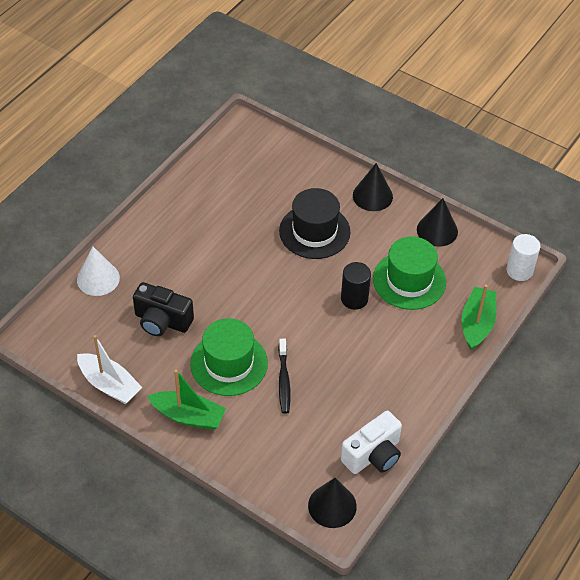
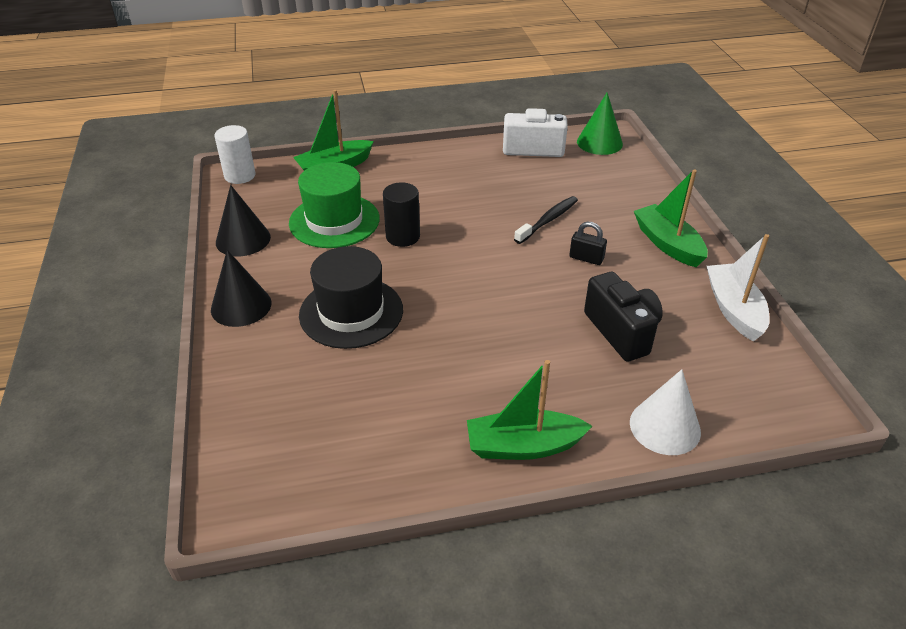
camera: 135 degrees left, 10 degrees down
(156, 225) = (523, 446): none -> green boat
(229, 363) = (586, 258): green hat -> black padlock
(332, 506) = (599, 142): black cone -> green cone

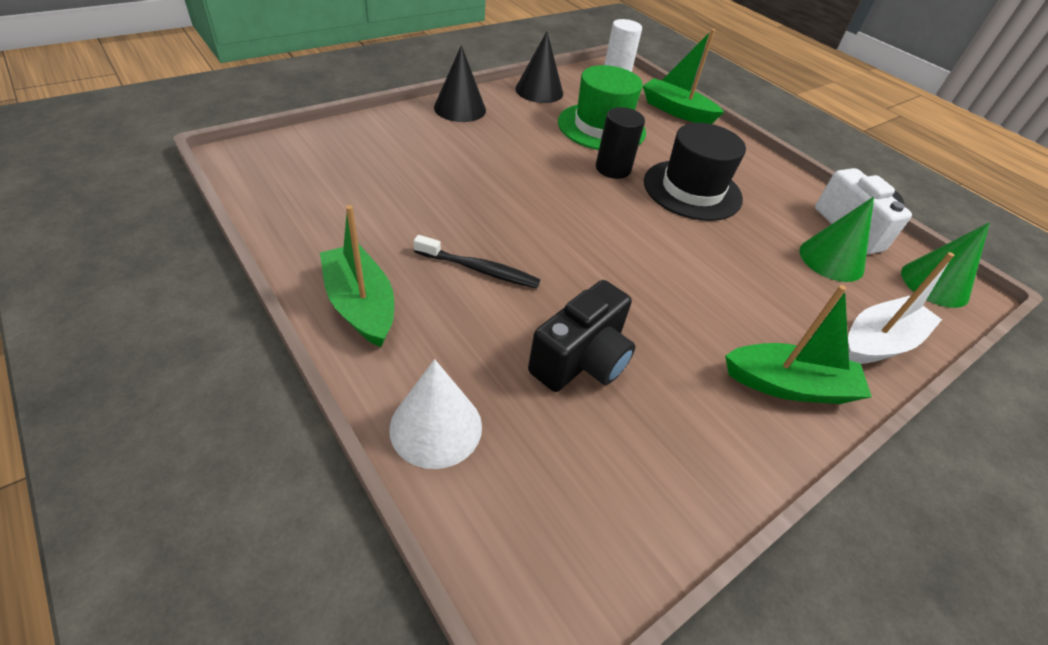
camera: 60 degrees right, 5 degrees up
(351, 312) = (487, 162): black hat -> black hat (692, 190)
(548, 220) = (731, 263): black toothbrush -> black toothbrush (479, 269)
(561, 173) = (831, 259): none -> green cone
(586, 258) = (691, 307): black padlock -> none
(668, 244) = (789, 385): green boat -> green boat turned 60 degrees clockwise
(734, 309) = (708, 484): white boat -> white boat (878, 342)

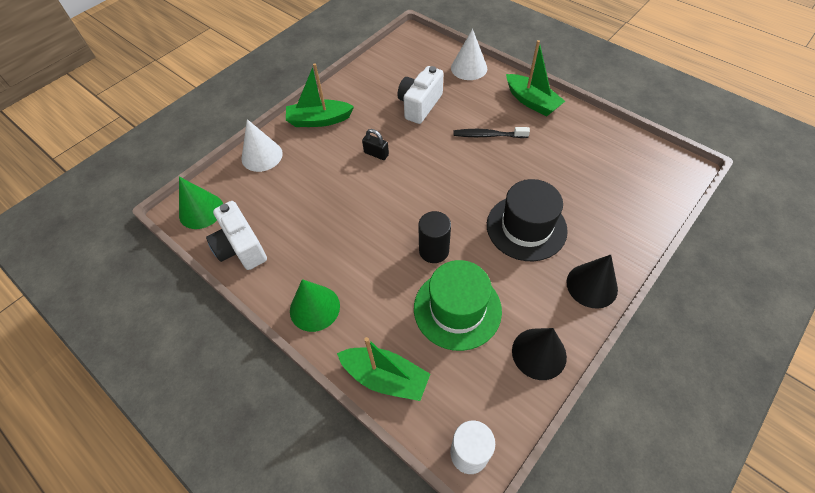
camera: 175 degrees right, 10 degrees up
(581, 360) = (420, 105): black camera -> white camera
(676, 292) = (376, 154): none -> black padlock
(692, 190) = (367, 248): black hat -> black hat (526, 227)
(831, 259) = (269, 210): green cone -> green cone (314, 308)
(878, 342) = (262, 156): white boat -> white cone

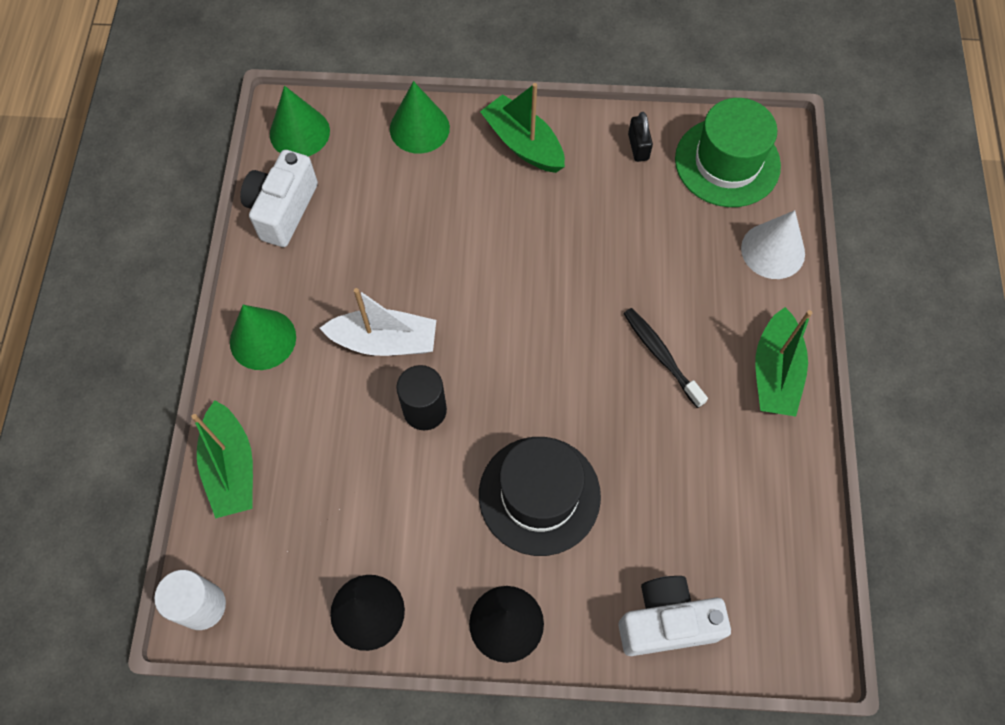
camera: 50 degrees right, 10 degrees up
(262, 156) = (419, 128): white cone -> green cone
(374, 245) = (384, 341): none -> white boat
(376, 154) = (521, 246): black padlock -> black padlock (638, 147)
(420, 105) = (646, 238): white camera -> white camera (666, 622)
(457, 309) = (363, 487): green hat -> green hat (727, 162)

